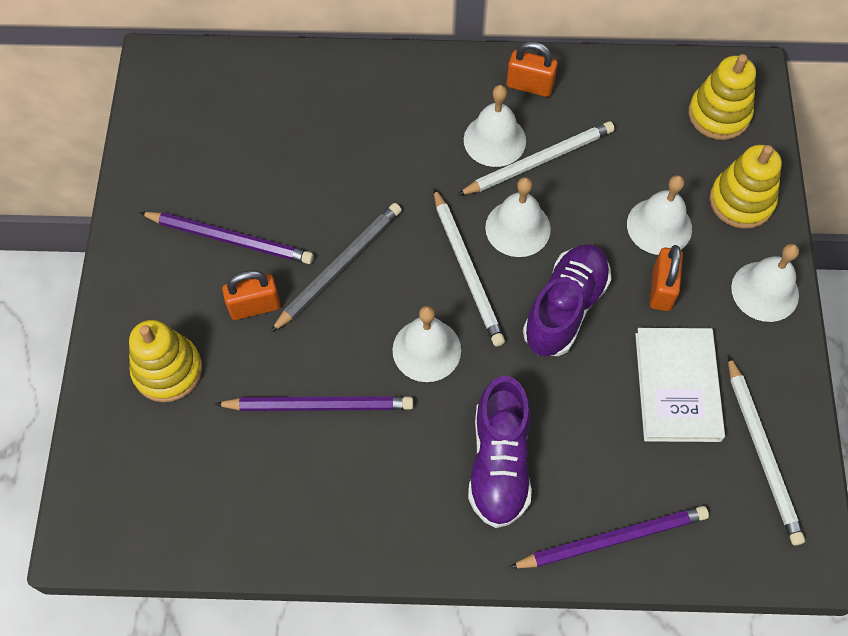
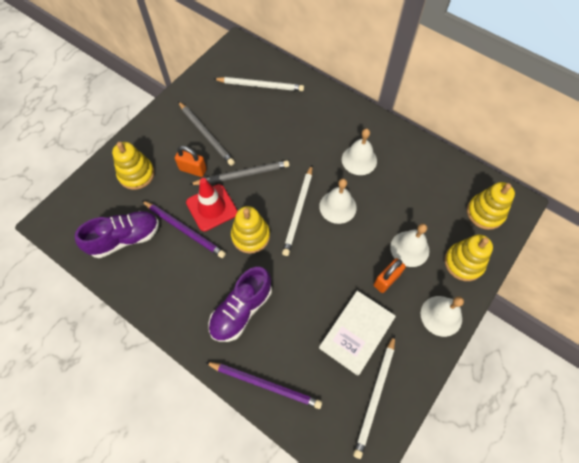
camera: 35 degrees right, 0 degrees up
(230, 239) = (206, 134): purple pencil -> grey pencil
(333, 345) = (212, 207): none -> red traffic cone
(426, 350) = (250, 236): white bell -> yellow stacking toy
(529, 86) = (396, 144): orange padlock -> none
(539, 161) = (373, 182): white pencil -> white pencil (260, 85)
(565, 308) = (330, 258): purple shoe -> purple shoe (125, 238)

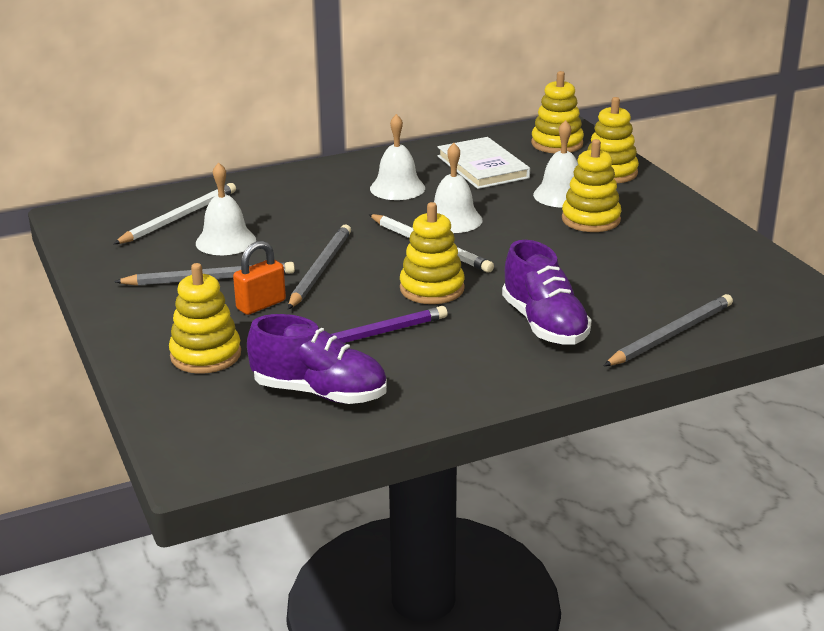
camera: 60 degrees left, 35 degrees down
(125, 238) = (320, 392): purple shoe -> purple shoe turned 105 degrees clockwise
(212, 207) = (349, 306): red traffic cone -> none
(265, 384) = (671, 335): purple pencil -> grey pencil
(356, 332) = (647, 256): white book -> white book (482, 167)
(375, 396) = (740, 268): white pencil -> none
(386, 280) = (591, 219): orange padlock -> yellow stacking toy
(441, 315) = (666, 203): white bell -> white bell (225, 241)

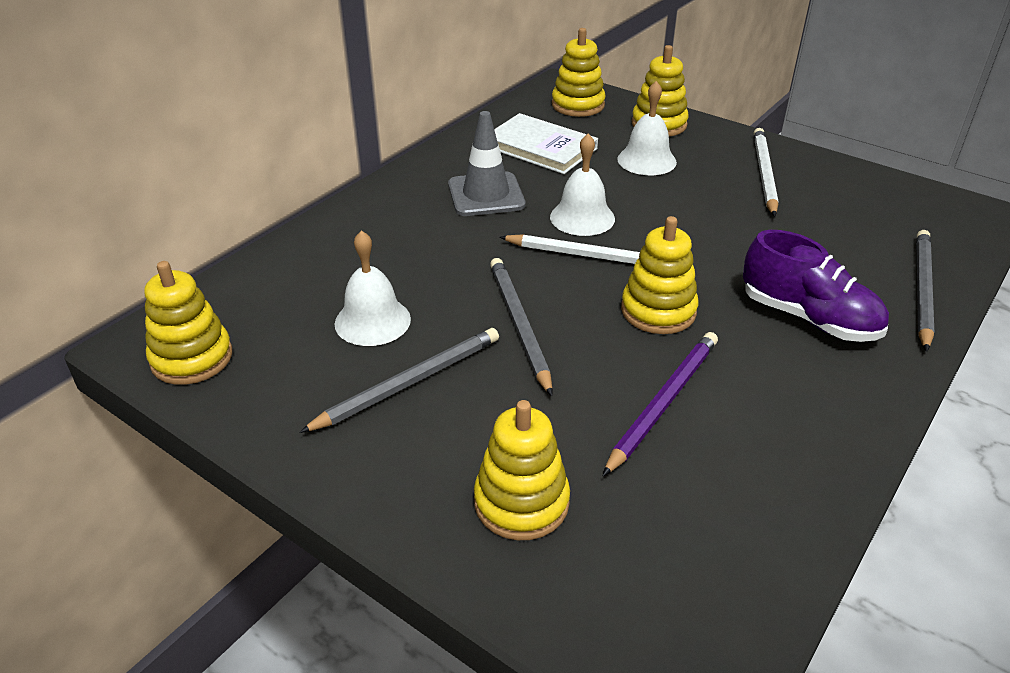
camera: 30 degrees left, 10 degrees up
(179, 217) = (282, 305): white pencil -> white pencil (764, 174)
(261, 305) = (506, 399): orange padlock -> none
(320, 392) = (707, 504): purple shoe -> none
(397, 188) = (486, 195): white bell -> grey traffic cone
(591, 219) = (703, 180): yellow stacking toy -> yellow stacking toy (192, 358)

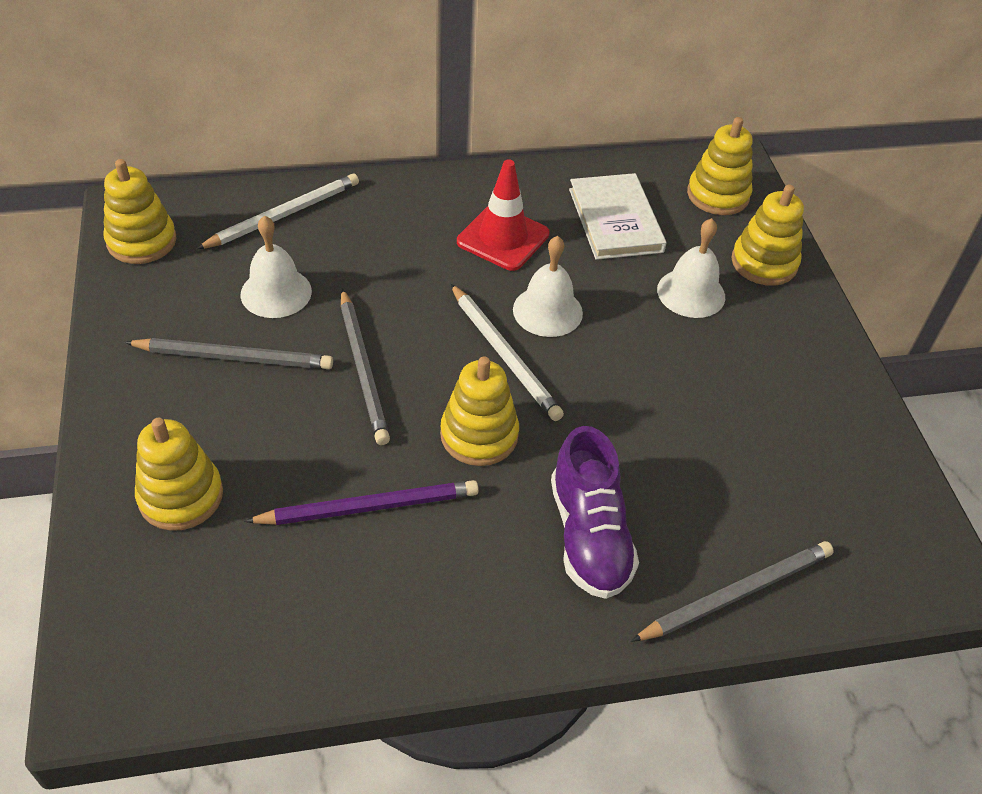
camera: 40 degrees right, 10 degrees up
(486, 195) = (503, 238): grey traffic cone -> red traffic cone
(519, 325) = (363, 369): grey pencil -> grey pencil turned 135 degrees clockwise
(764, 174) = (782, 380): white pencil -> white pencil (283, 215)

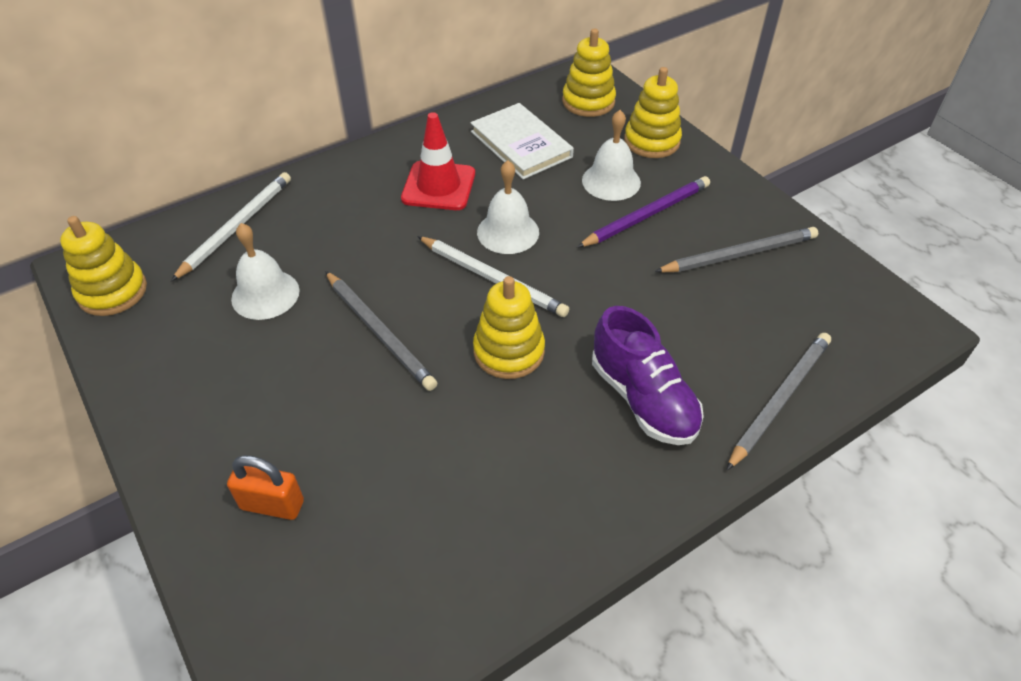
camera: 20 degrees left, 0 degrees up
(181, 496) = (272, 505): yellow stacking toy -> orange padlock
(234, 357) = (257, 363): grey pencil -> grey pencil (739, 254)
(369, 507) = (449, 447): purple pencil -> purple pencil (646, 215)

